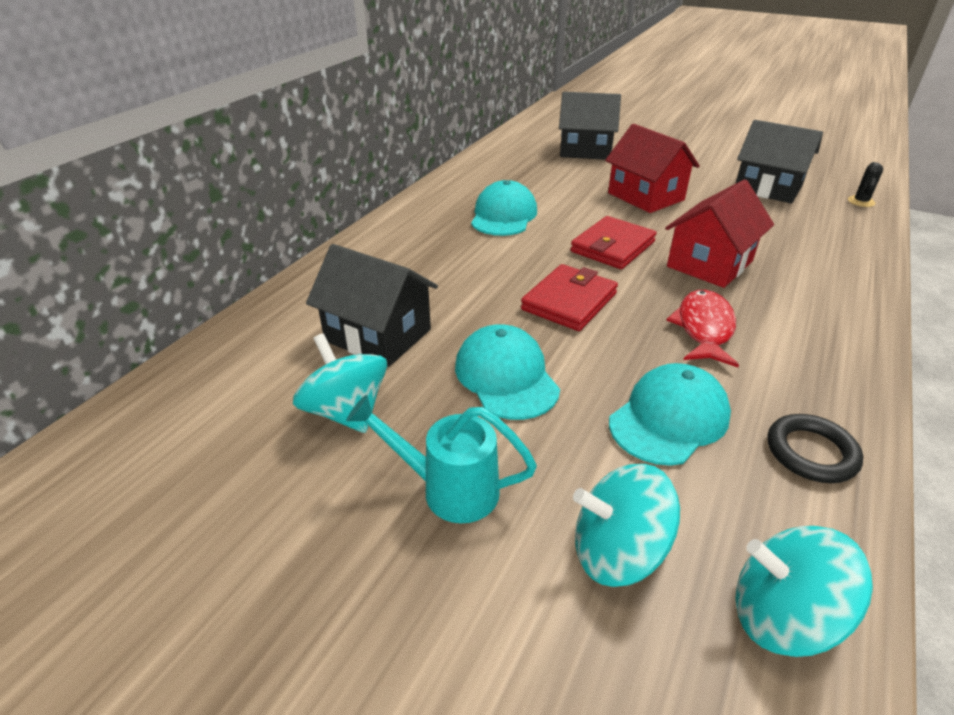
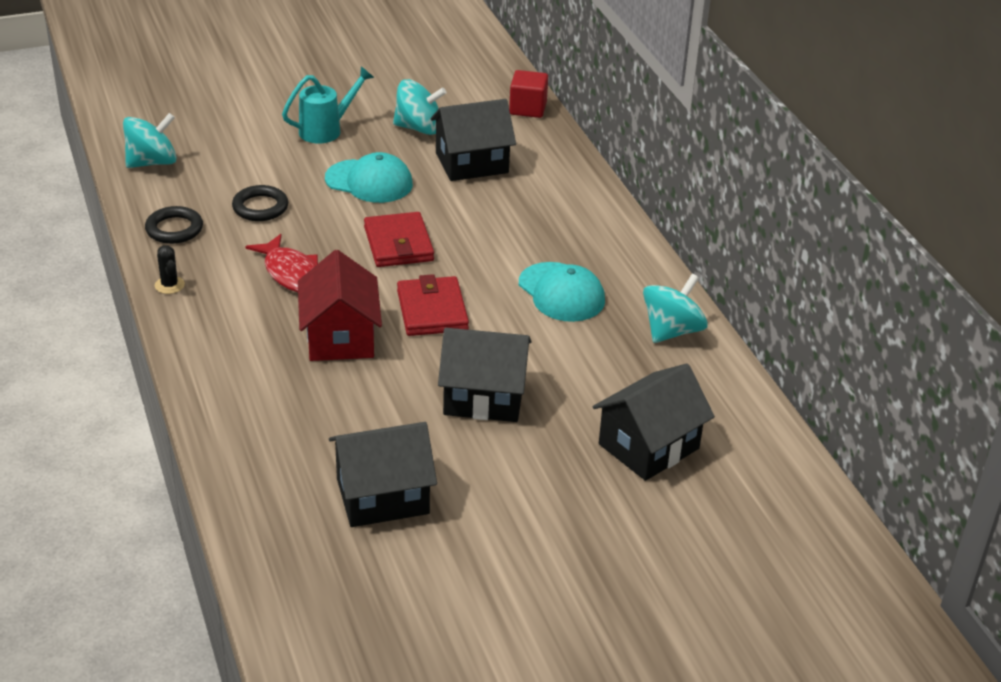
camera: 130 degrees right, 0 degrees up
(207, 360) = (528, 108): none -> red cube
(617, 552) = (232, 148): turquoise spinning top -> turquoise spinning top (672, 331)
(645, 196) = (484, 397): red house -> black house
(669, 418) = (260, 207): turquoise cap -> black ring
(861, 202) = (267, 533): black cactus -> black cactus (169, 285)

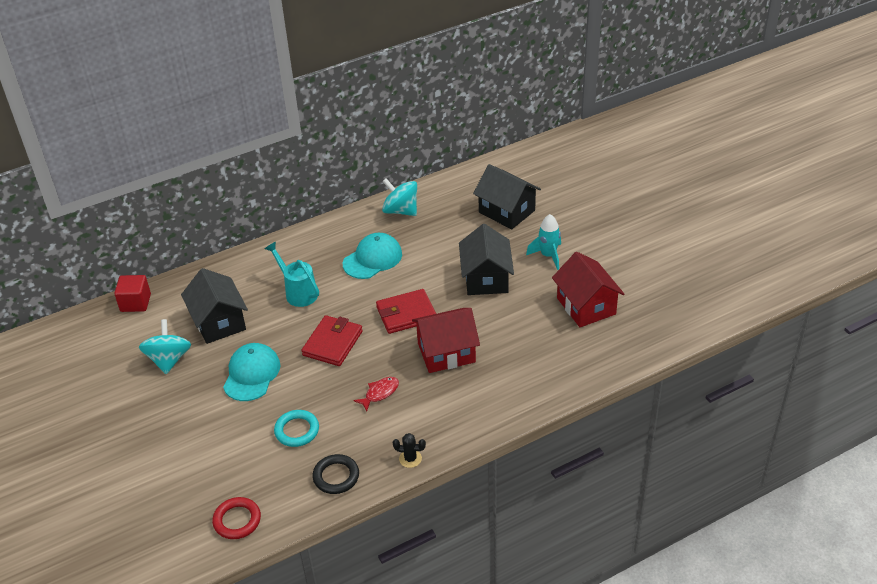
camera: 95 degrees left, 5 degrees up
(152, 162) = (237, 520): turquoise spinning top -> red ring
(169, 285) = (410, 458): black cactus -> black cactus turned 45 degrees clockwise
(260, 207) = (297, 430): black ring -> turquoise ring
(291, 273) = (380, 393): red fish -> red fish, size x0.65
(326, 130) = (175, 415): turquoise watering can -> turquoise watering can (298, 292)
(382, 496) = (586, 306): black house -> red house
(398, 244) = (332, 343): red wallet -> red wallet turned 45 degrees counterclockwise
(519, 475) = (548, 256): none -> turquoise rocket

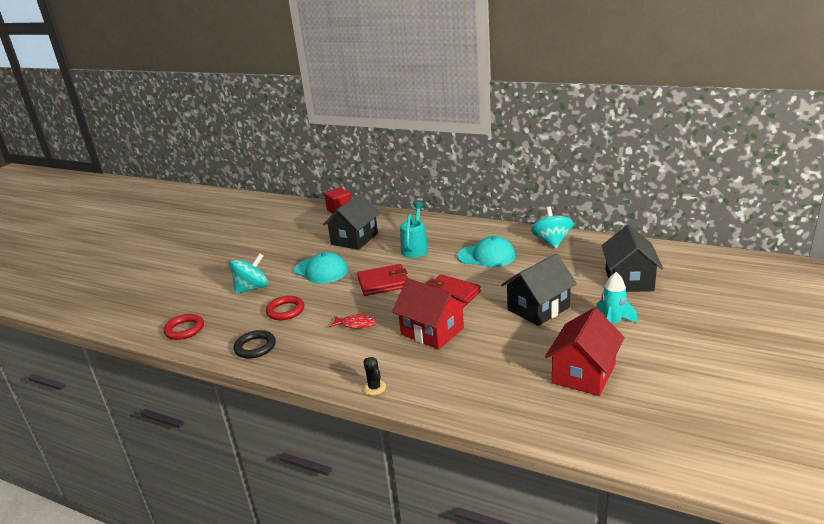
camera: 55 degrees right, 15 degrees down
(169, 359) = (304, 241): turquoise spinning top -> turquoise spinning top (252, 288)
(251, 374) = (321, 270): turquoise cap -> turquoise cap turned 60 degrees clockwise
(297, 430) = (285, 311): turquoise ring -> red ring
(410, 458) = (301, 370): black cactus -> black cactus (374, 387)

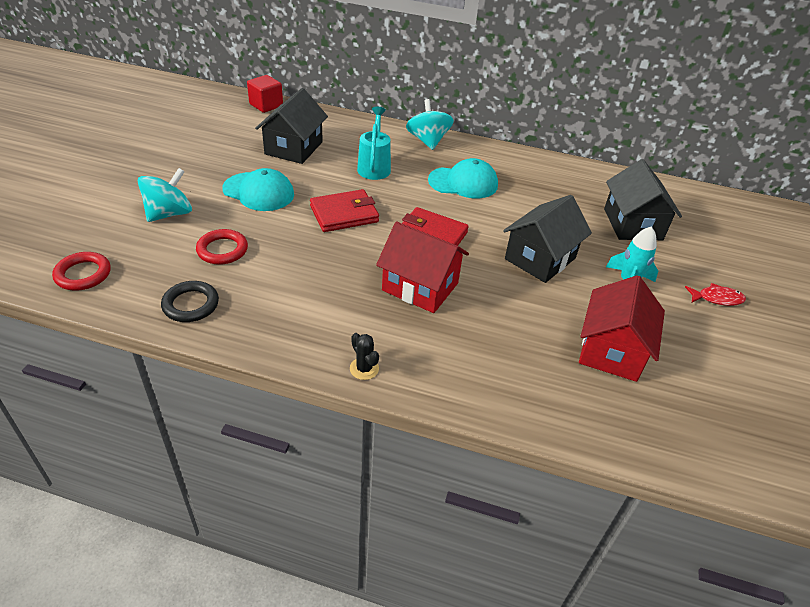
camera: 15 degrees left, 15 degrees up
(356, 324) = (320, 273): red fish -> red fish (717, 298)
(552, 241) = (535, 167): turquoise spinning top -> turquoise spinning top (428, 141)

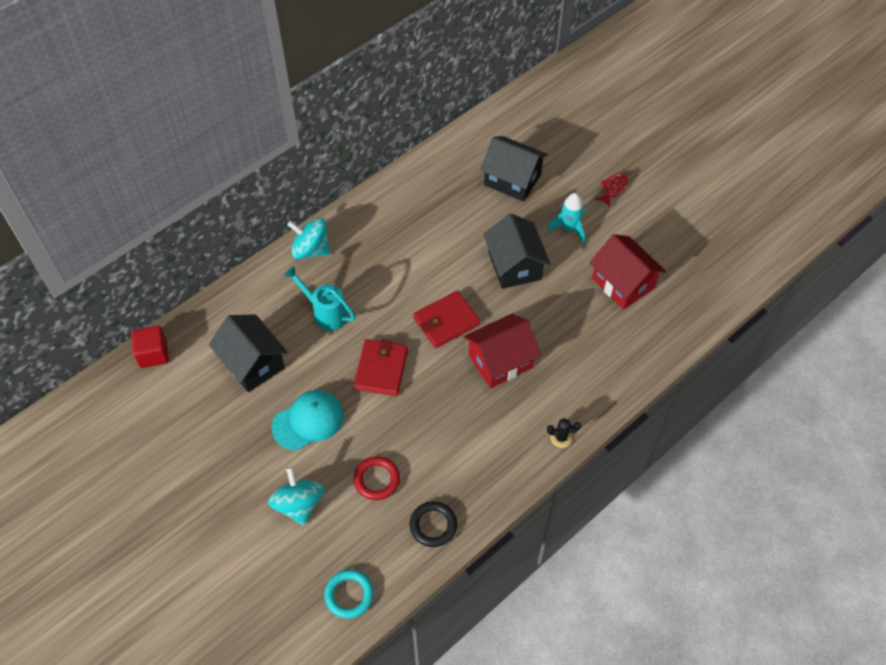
camera: 55 degrees left, 15 degrees up
(83, 274) = (349, 595): red ring -> turquoise ring
(463, 183) = (391, 259): turquoise cap -> none

